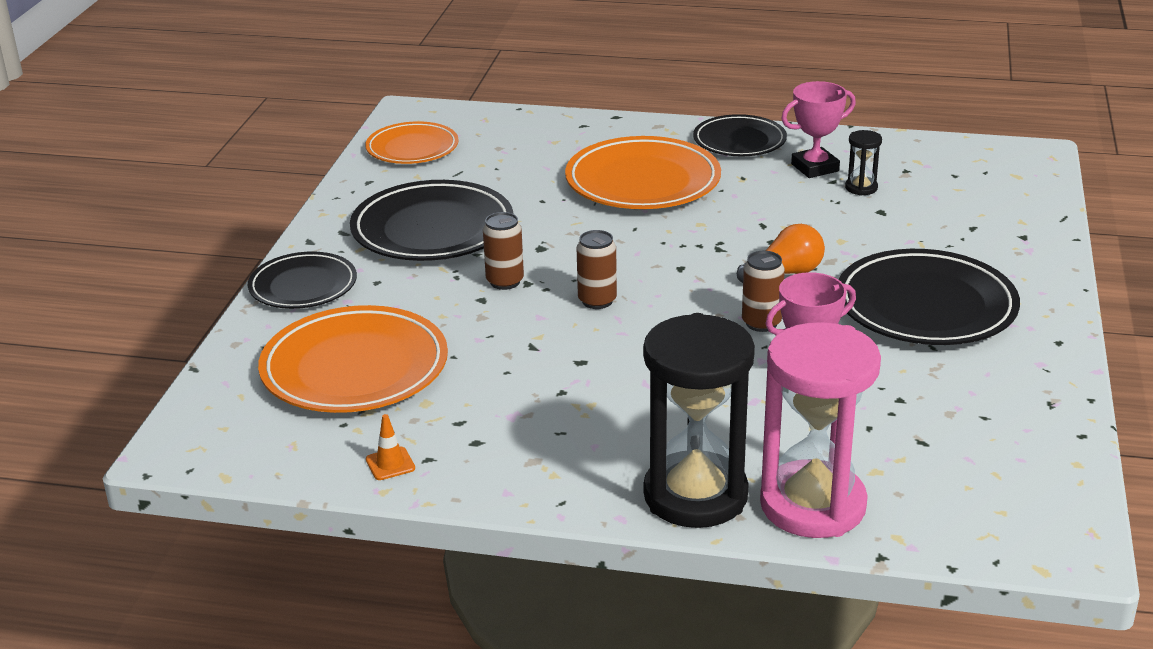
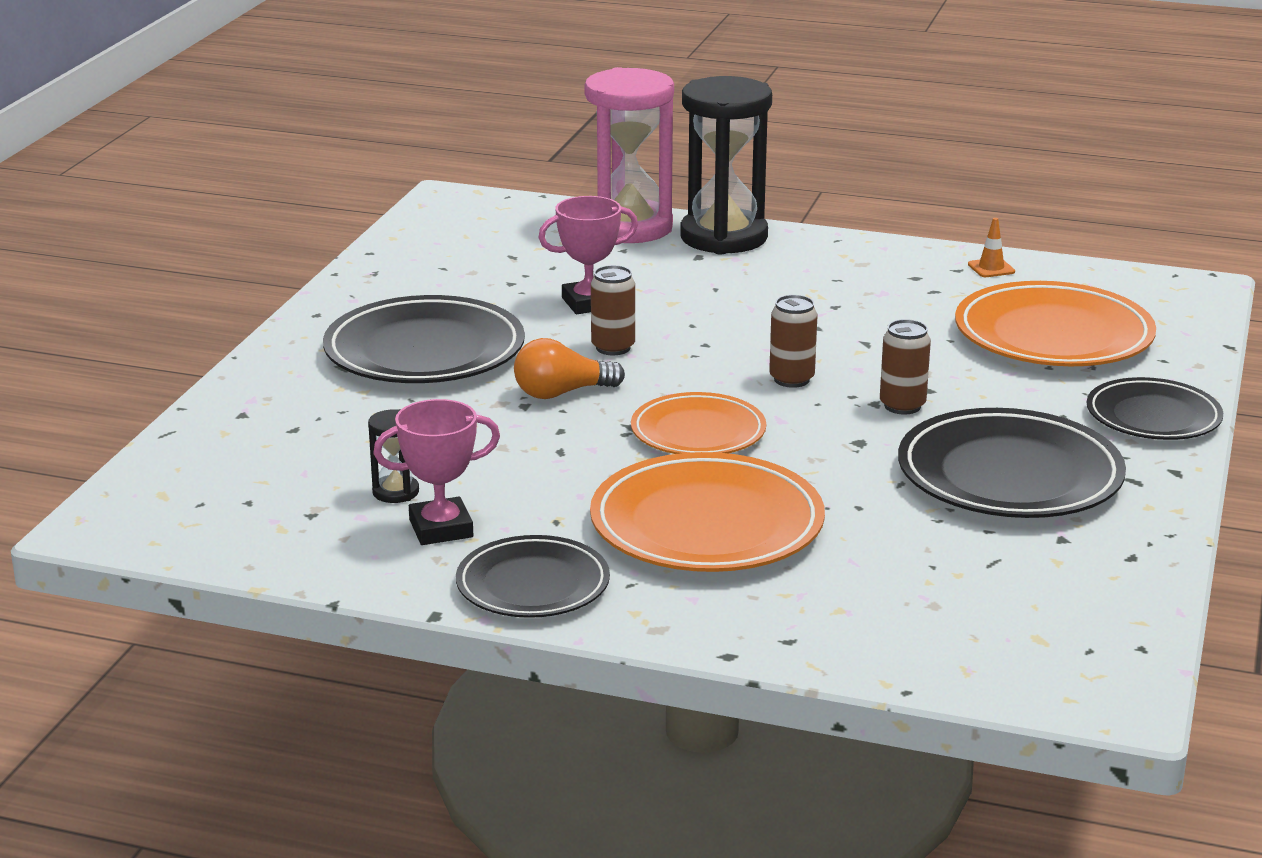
camera: 175 degrees left, 5 degrees down
(412, 148) = (1081, 614): orange plate -> orange plate (698, 432)

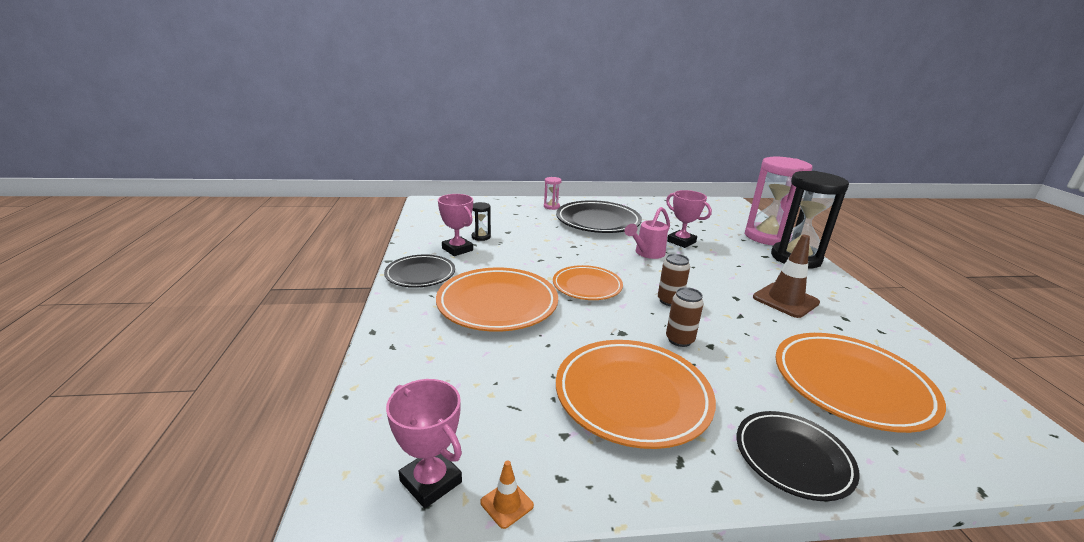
camera: 65 degrees right, 0 degrees up
(291, 379) = (551, 207): none -> pink hourglass
(561, 393) = (592, 251): orange light bulb -> none
(613, 348) = (646, 253): brown can -> pink watering can
(845, 296) = (785, 300): none -> brown traffic cone
(991, 268) = (905, 343): orange traffic cone -> orange traffic cone (506, 504)
(1009, 475) = (632, 396): black plate -> orange plate
(1106, 640) = (431, 481): none -> pink trophy

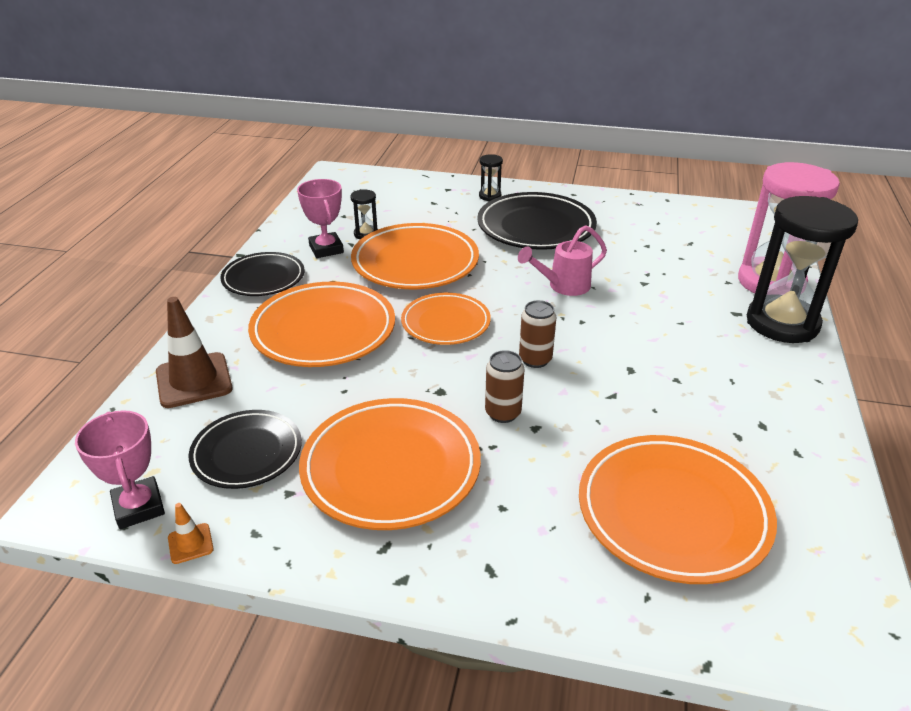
camera: 20 degrees right, 10 degrees up
(532, 251) = (415, 262): none -> orange plate
(551, 207) = (490, 196): pink hourglass -> black hourglass
(681, 242) = (629, 274): pink trophy -> none
(785, 300) = (699, 385): brown traffic cone -> brown traffic cone (194, 380)
(793, 458) = (512, 574): black plate -> black plate (247, 453)

